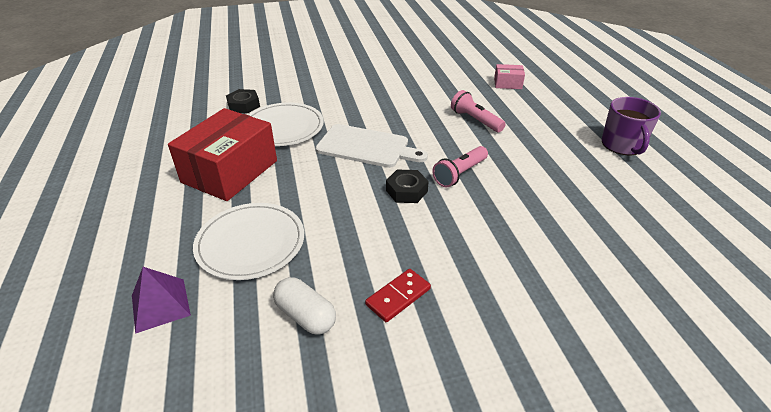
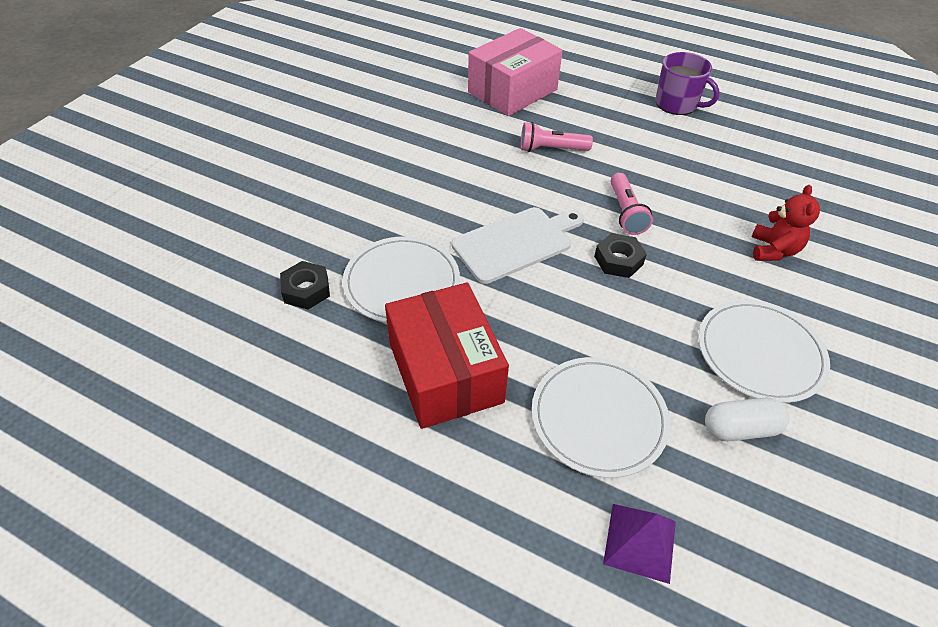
camera: 50 degrees left, 10 degrees up
(398, 297) = (760, 353): red domino -> white plate
(507, 84) = (512, 91): pink box -> pink box, size x2.24
(528, 260) = (773, 250): none -> red teddy bear

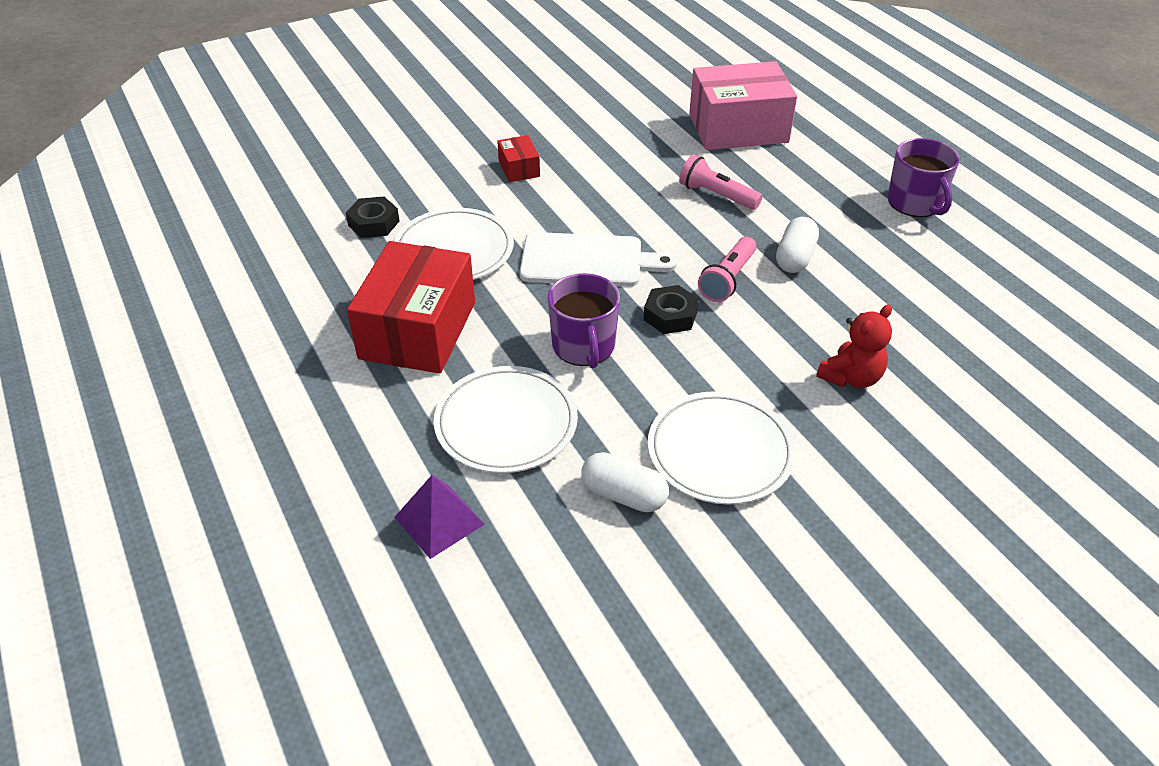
camera: 35 degrees right, 5 degrees down
(383, 187) = (519, 169): none -> red box
(586, 318) = (584, 346): none -> purple mug
(649, 176) = (795, 257): none -> white capsule

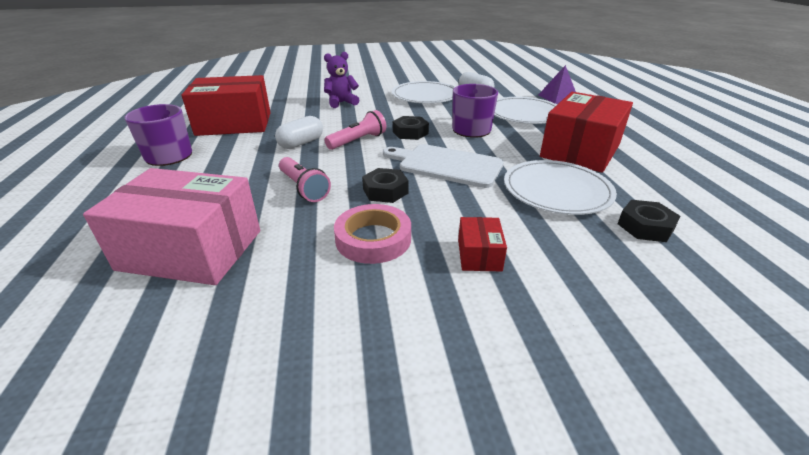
camera: 160 degrees left, 10 degrees down
(609, 163) = (373, 239): none -> pink tape
(633, 210) = (385, 191): none -> black nut
(851, 377) = (341, 103): red teddy bear -> purple teddy bear
(936, 275) = (234, 124): none -> red box

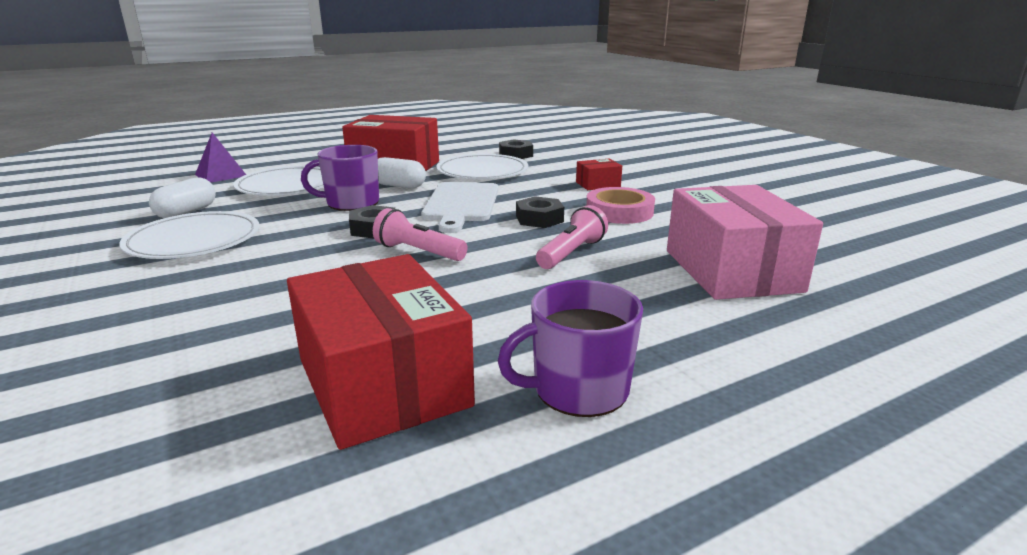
camera: 110 degrees left, 10 degrees down
(301, 143) = (448, 286): white capsule -> white capsule (399, 186)
(341, 103) = (229, 300): purple teddy bear -> none

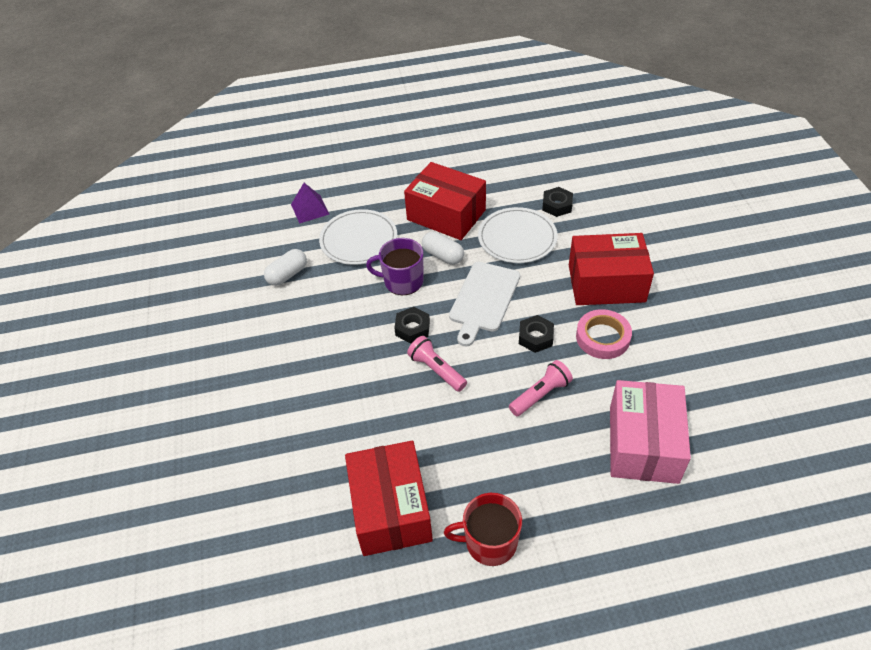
camera: 20 degrees right, 25 degrees up
(194, 240) = (293, 321): white plate -> none
(578, 389) = (489, 542): purple mug -> red mug
(598, 184) = (606, 283): red box -> red box, size x2.24

